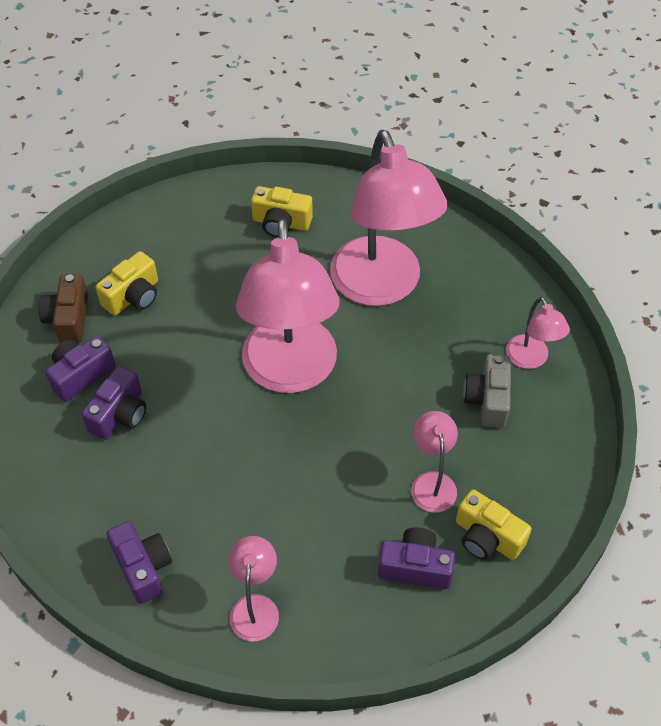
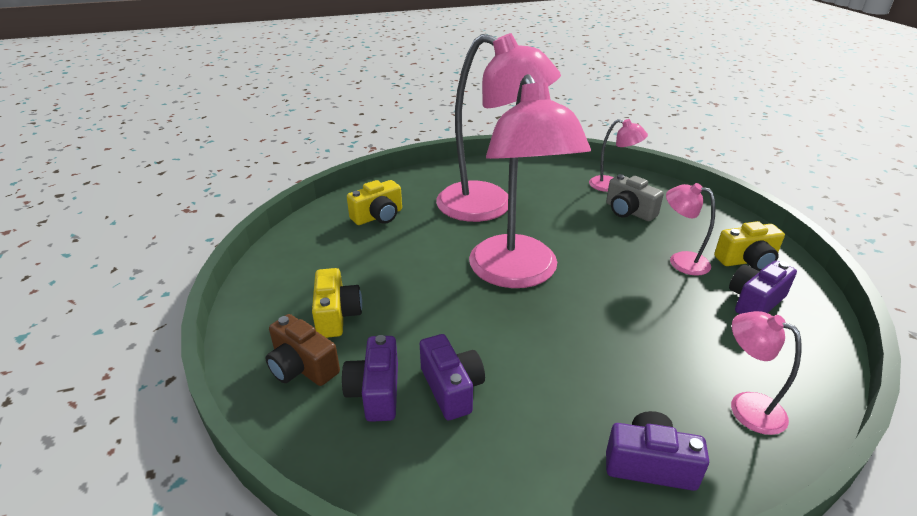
camera: 50 degrees left, 20 degrees down
(290, 372) = (517, 274): pink lamp -> pink lamp turned 45 degrees clockwise

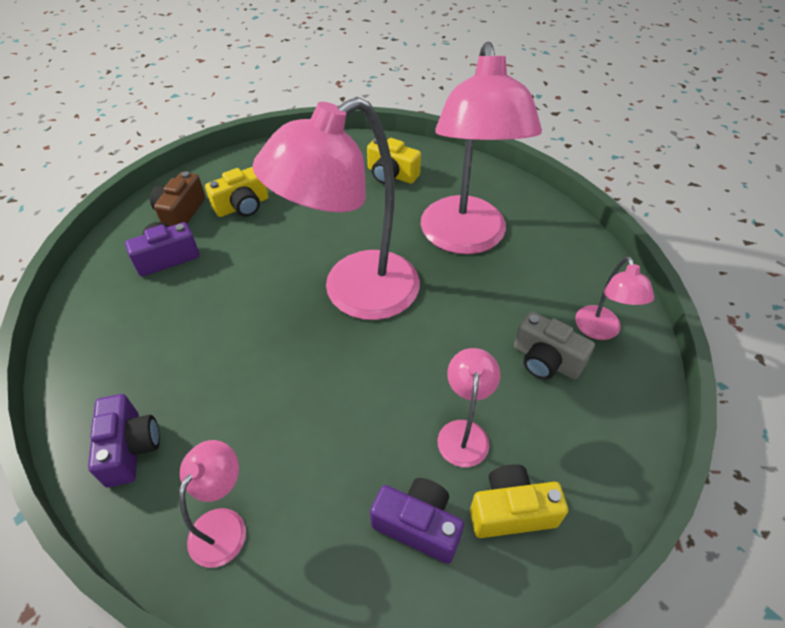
camera: 65 degrees right, 15 degrees up
(451, 388) = (183, 297): purple camera -> none
(629, 211) = (545, 360): grey camera -> grey camera turned 75 degrees counterclockwise
(747, 261) = (511, 511): yellow camera -> yellow camera turned 120 degrees clockwise

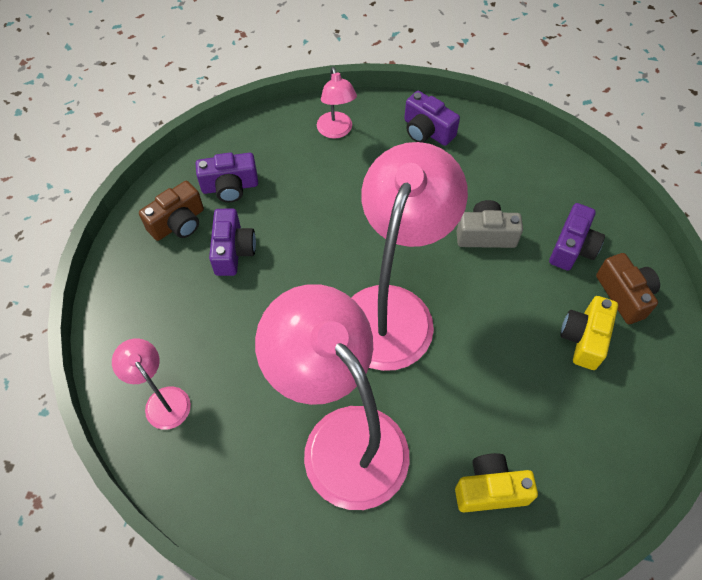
camera: 145 degrees right, 10 degrees up
(463, 432) = (233, 251): pink lamp -> purple camera
(511, 511) = (178, 223): yellow camera -> brown camera
(545, 360) = (199, 341): grey camera -> grey camera (485, 235)

